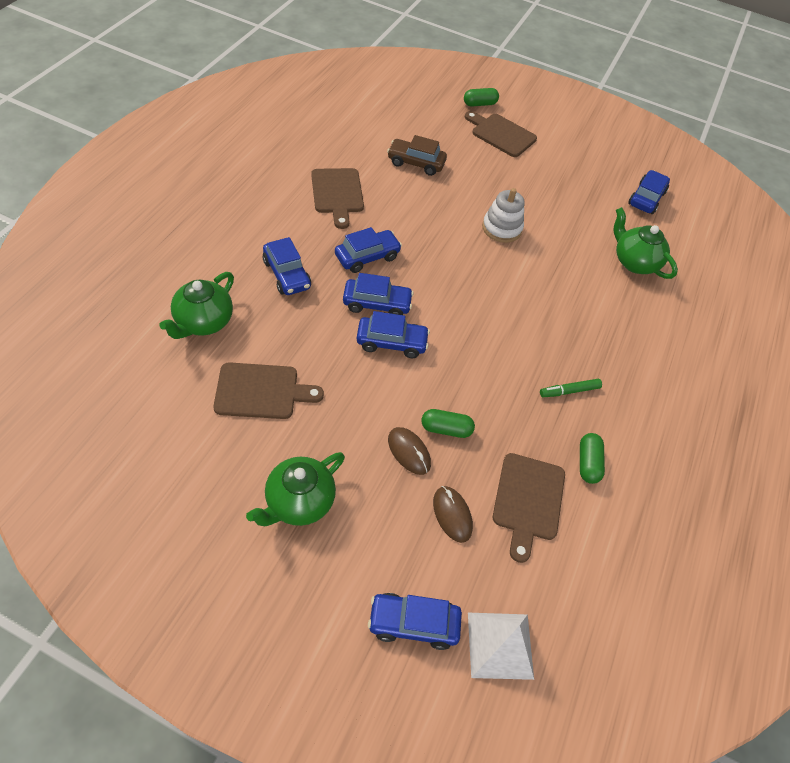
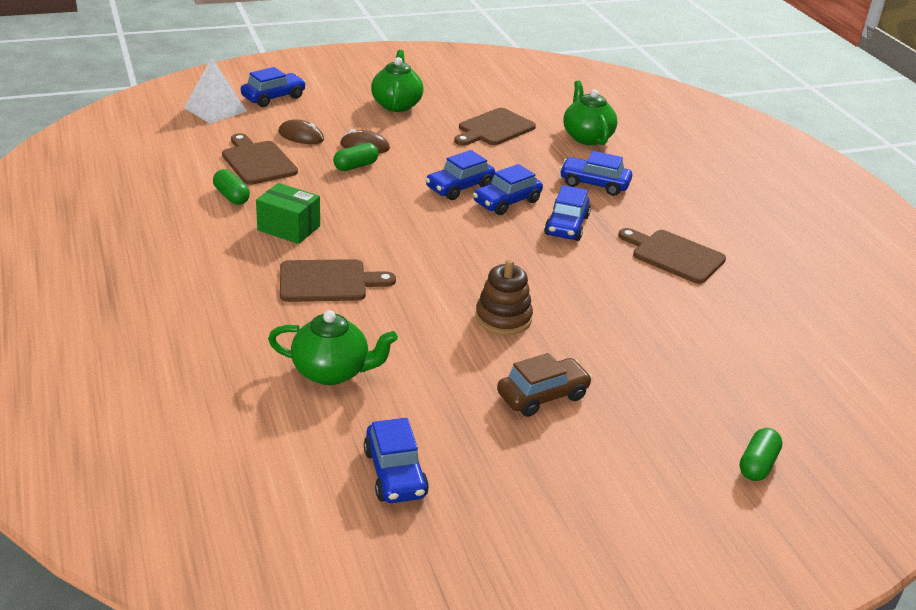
camera: 140 degrees right, 20 degrees down
(416, 163) = (675, 329): brown car -> brown car (542, 396)
(501, 134) = (666, 435): brown cutting board -> brown cutting board (328, 281)
(501, 228) = (503, 318): white stacking toy -> brown stacking toy
(569, 391) = (289, 228): green marker -> green box

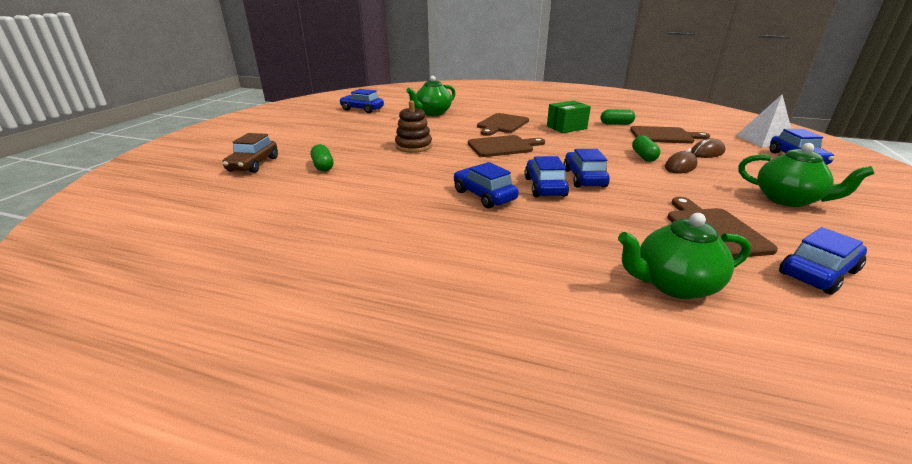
camera: 130 degrees right, 5 degrees down
(542, 396) = (347, 137): brown car -> brown car (253, 164)
(587, 137) = (673, 285): green teapot -> green teapot turned 150 degrees clockwise
(594, 184) = (543, 237): blue car -> blue car (818, 272)
(674, 255) = (384, 221): brown cutting board -> brown cutting board (503, 146)
(757, 465) = (214, 158): green capsule -> green capsule (323, 166)

